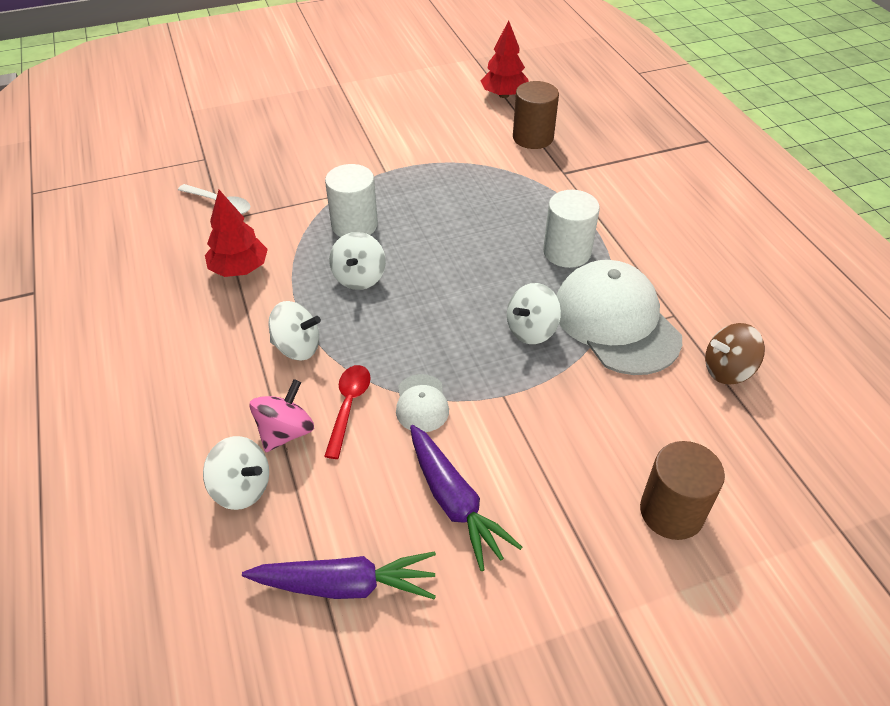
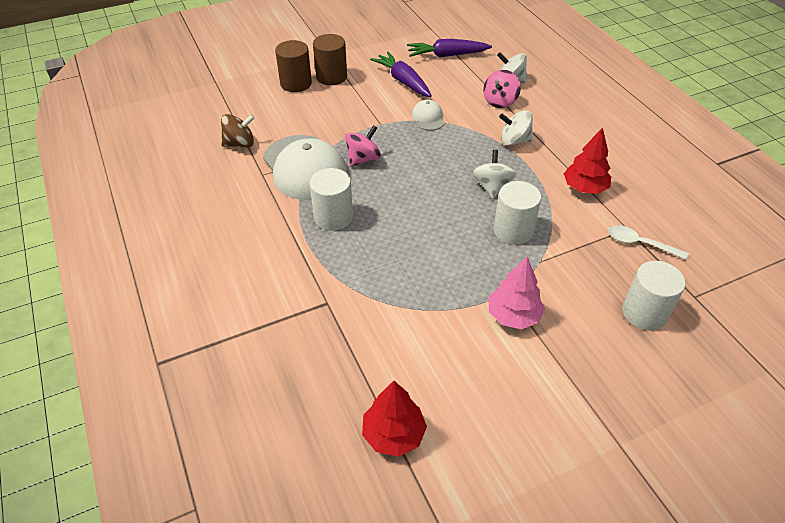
camera: 175 degrees right, 0 degrees up
(262, 150) = (644, 313): none -> white cylinder
(348, 407) = (470, 114): red spoon -> none
(386, 154) = (513, 315): none -> pink tree
(531, 330) = (363, 159): white spinning top -> pink spinning top
(533, 137) = (357, 353): brown cylinder -> brown cylinder (331, 77)

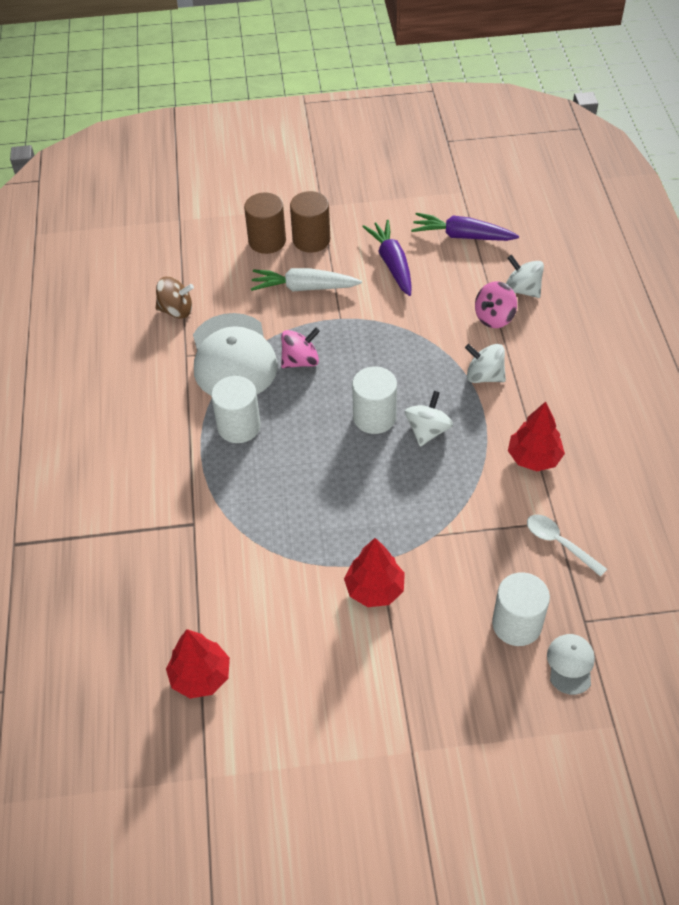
camera: 20 degrees right, 5 degrees up
(341, 109) = (304, 288): none -> white carrot
(428, 117) = (398, 321): white cap -> white cap (570, 664)
(513, 230) = (424, 491): white cylinder -> white cylinder (374, 417)
(513, 315) = (375, 589): pink tree -> red tree

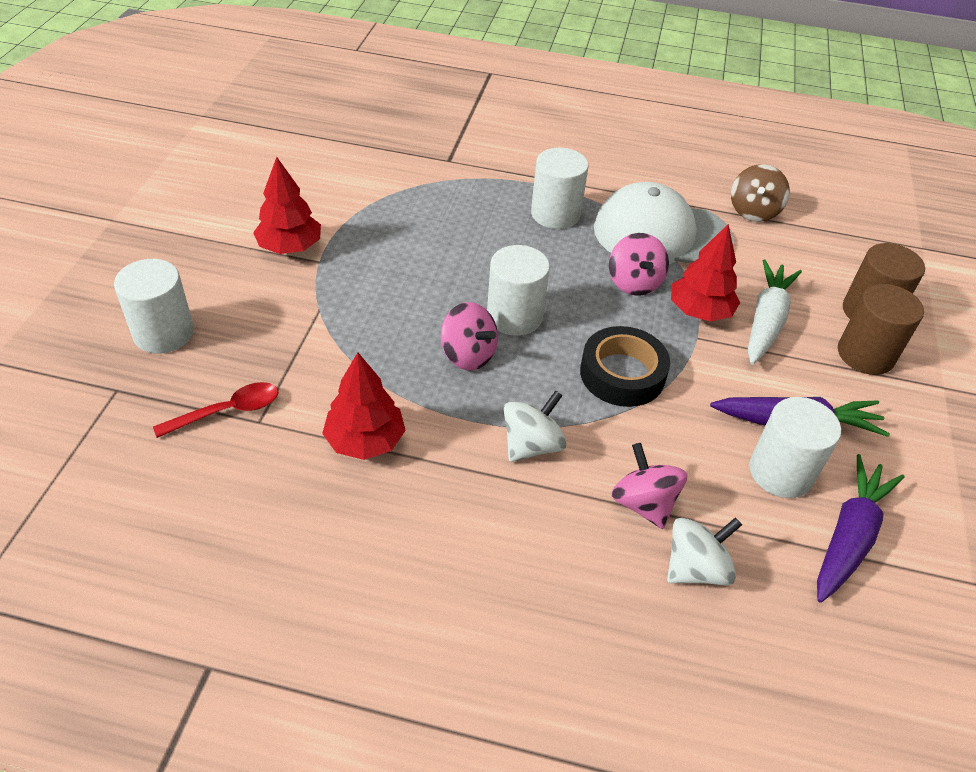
camera: 105 degrees right, 5 degrees down
(200, 676) = (290, 131): red tree -> red tree (699, 311)
(397, 348) = (622, 374): none -> black tape
(427, 431) = (468, 355): white spinning top -> pink spinning top
(434, 266) = (781, 472): none -> white cylinder
(559, 543) = (227, 411): white spoon -> red spoon
(570, 664) = (83, 356): white cap -> none

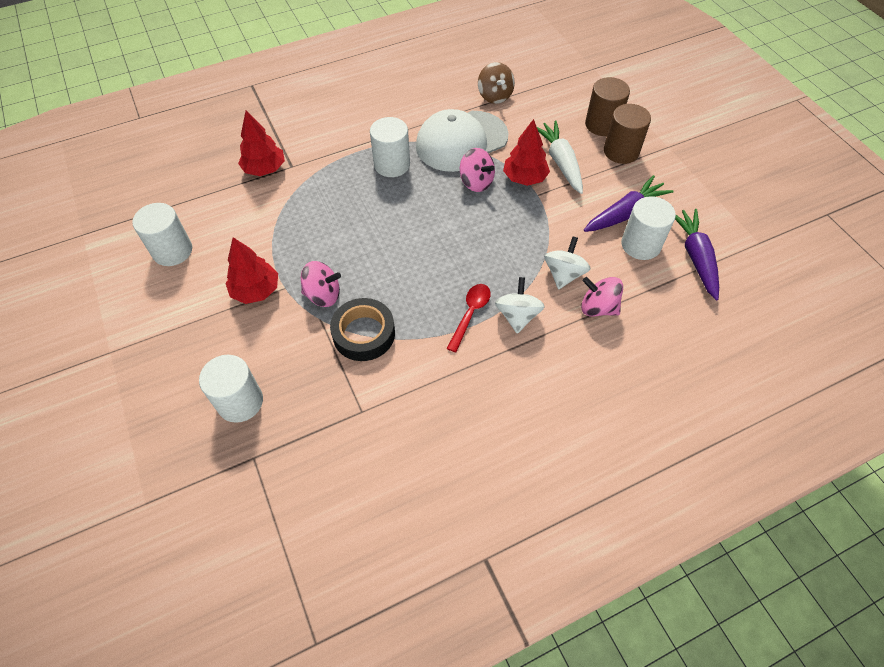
camera: 35 degrees left, 10 degrees up
(227, 411) = (336, 419): red spoon -> red spoon (470, 314)
(365, 441) = (432, 378): red tree -> red tree (265, 169)
(468, 355) = (433, 287): pink spinning top -> pink spinning top (323, 295)
(514, 316) = (434, 246): white cylinder -> white cylinder (172, 251)
(622, 374) = (522, 242): black tape -> black tape (364, 334)
(695, 568) = (650, 323): white spinning top -> white spinning top (564, 274)

